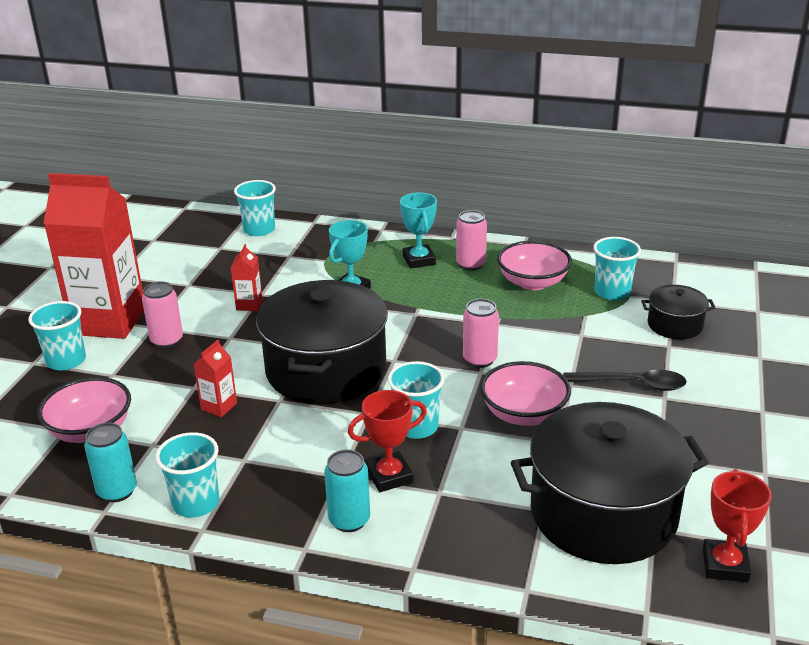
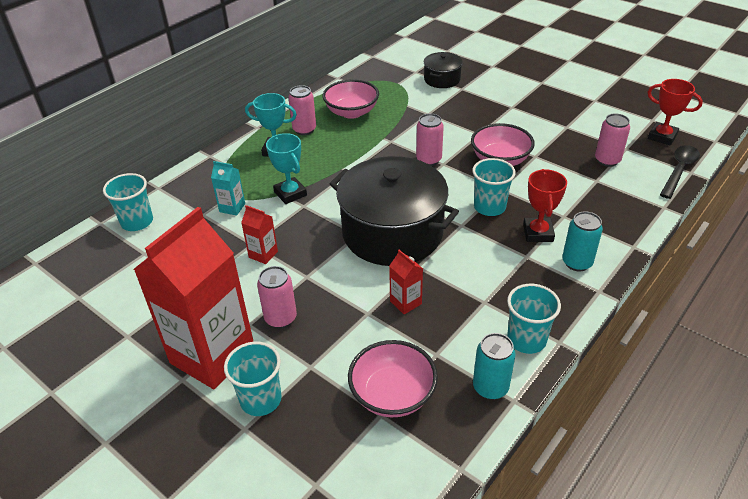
camera: 65 degrees left, 10 degrees up
(308, 267) = (232, 208): none -> turquoise carton
(603, 512) = (607, 160): black pot -> pink can
(612, 292) = (389, 88): turquoise cup -> none
(632, 384) = (493, 113): black spoon -> black spoon (679, 170)

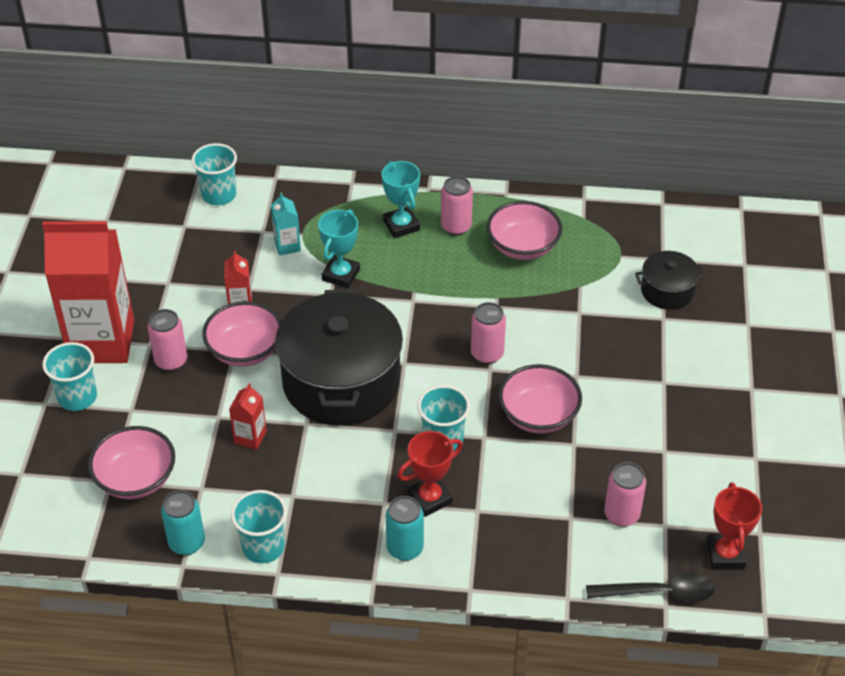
camera: 55 degrees right, 5 degrees up
(313, 270) = (245, 350): none -> pink bowl

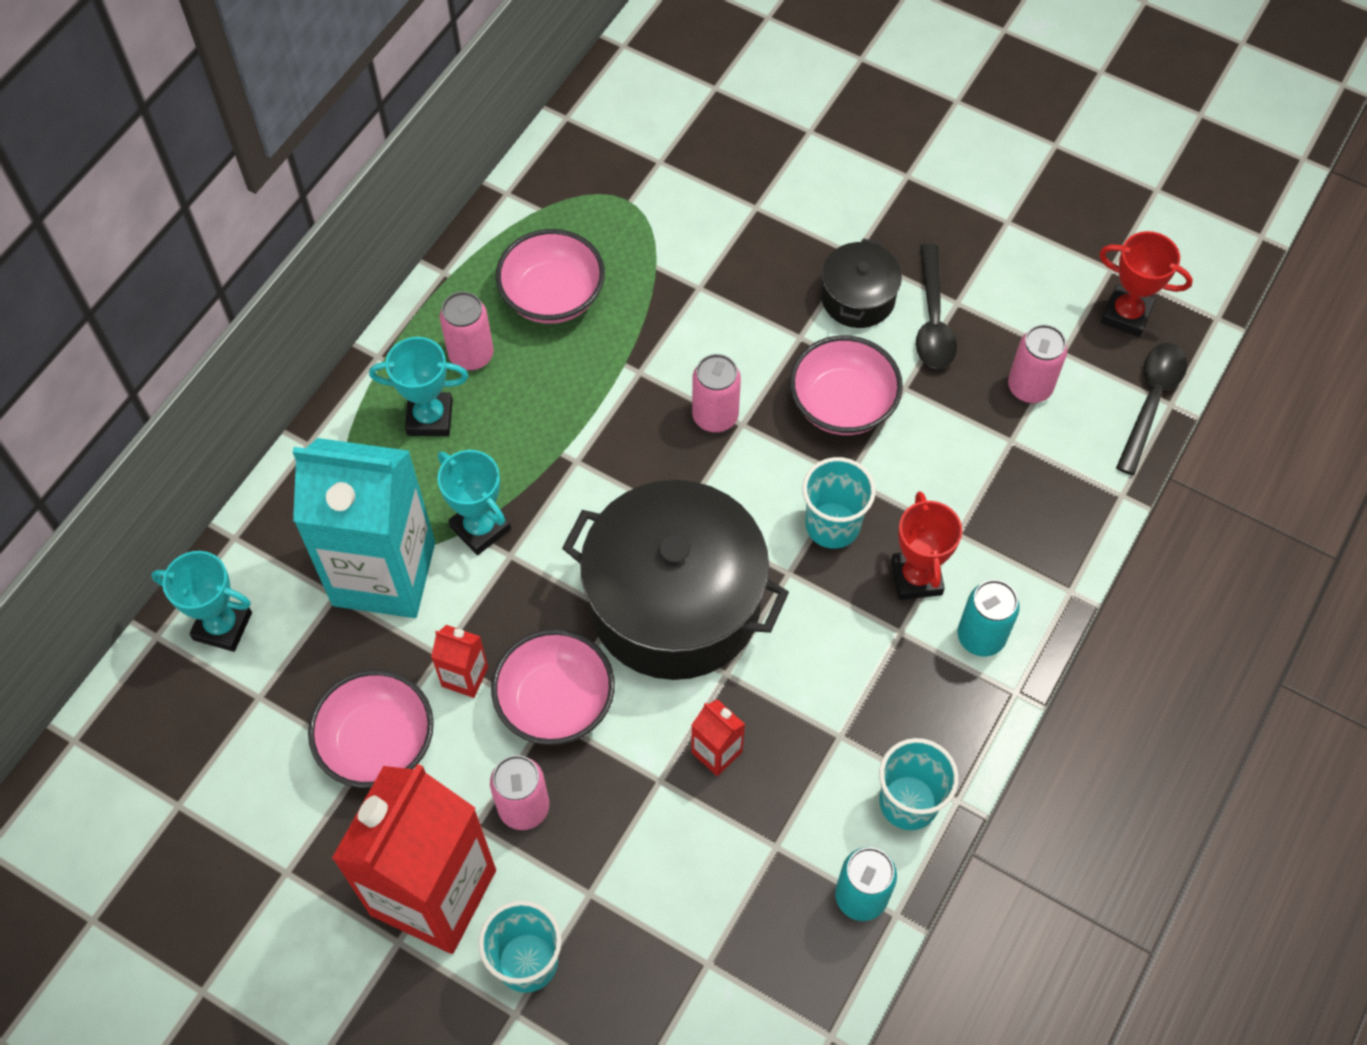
camera: 65 degrees left, 15 degrees up
(136, 479) = (720, 927): pink bowl -> pink bowl (378, 743)
(219, 195) = (222, 626): turquoise cup -> turquoise trophy
(287, 246) = (384, 573): turquoise carton -> turquoise carton, size x2.48
(640, 442) = (933, 319): none -> black spoon
(667, 291) = (714, 182): black pot -> black pot (858, 298)

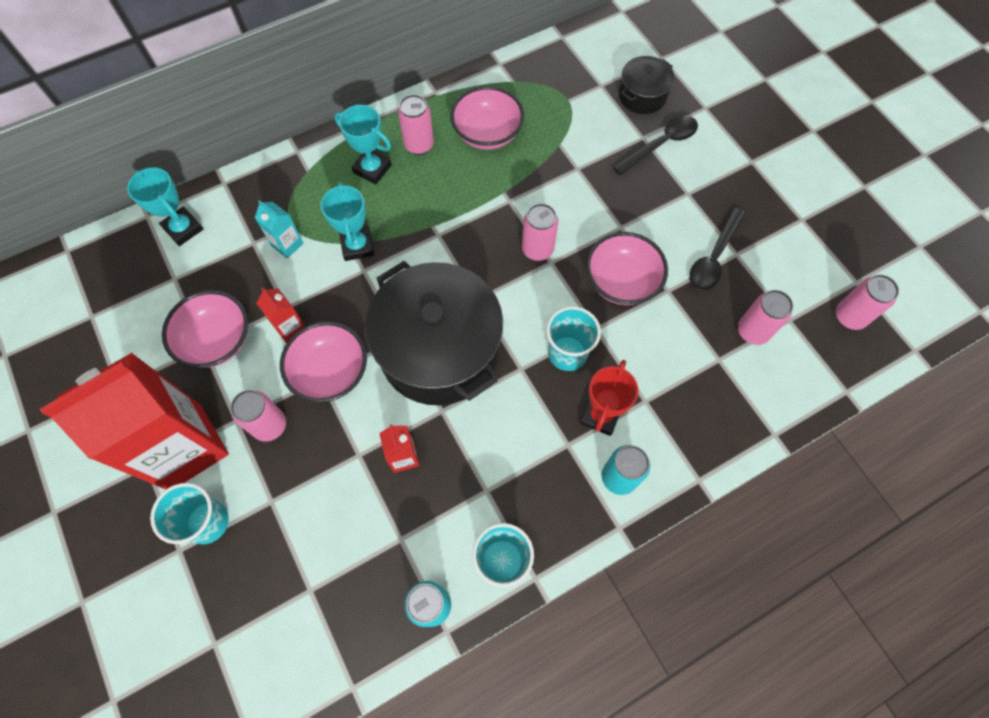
camera: 30 degrees right, 5 degrees up
(384, 573) = (287, 244): turquoise carton -> turquoise carton, size x0.40
(858, 298) = (673, 221): black pot -> black pot (642, 96)
(1126, 314) = (849, 317): red trophy -> pink can
(1151, 401) = (833, 383): black spoon -> black spoon (660, 144)

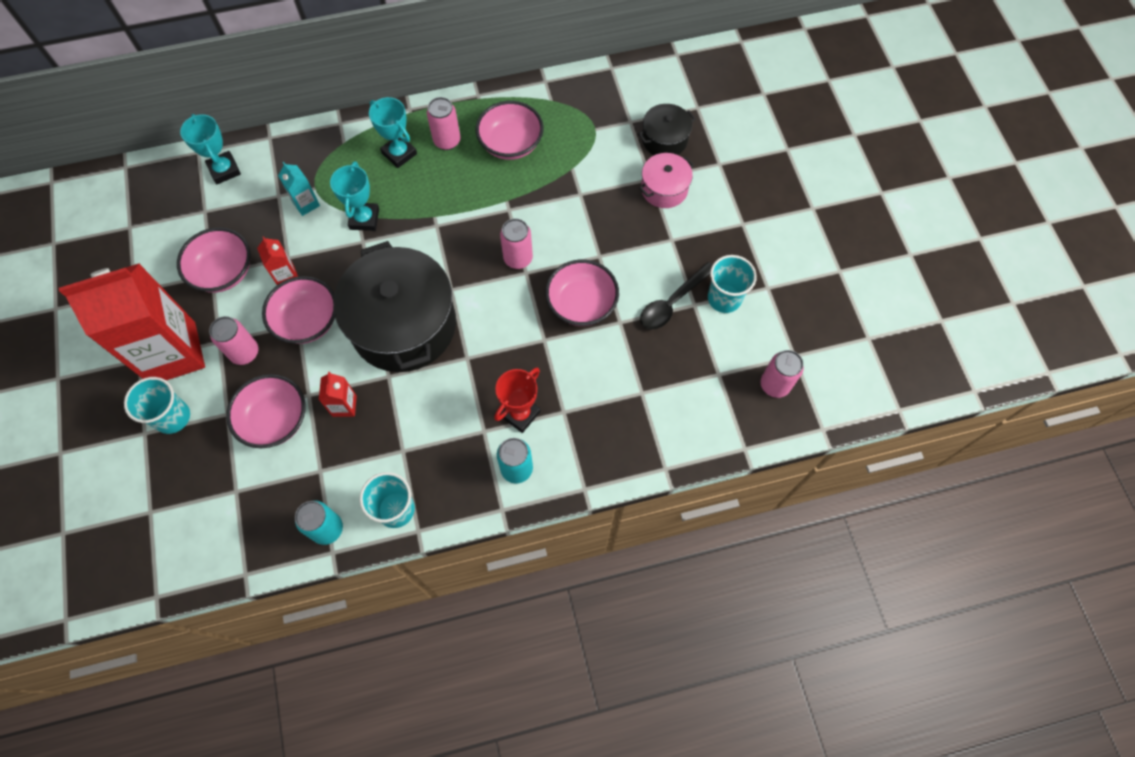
camera: 15 degrees right, 0 degrees up
(329, 493) = (275, 420): none -> pink bowl
(567, 353) = (511, 355): turquoise cup -> turquoise cup (724, 298)
(660, 144) = (664, 189): black spoon -> pink pot
(752, 331) = (681, 376): pink can -> none

